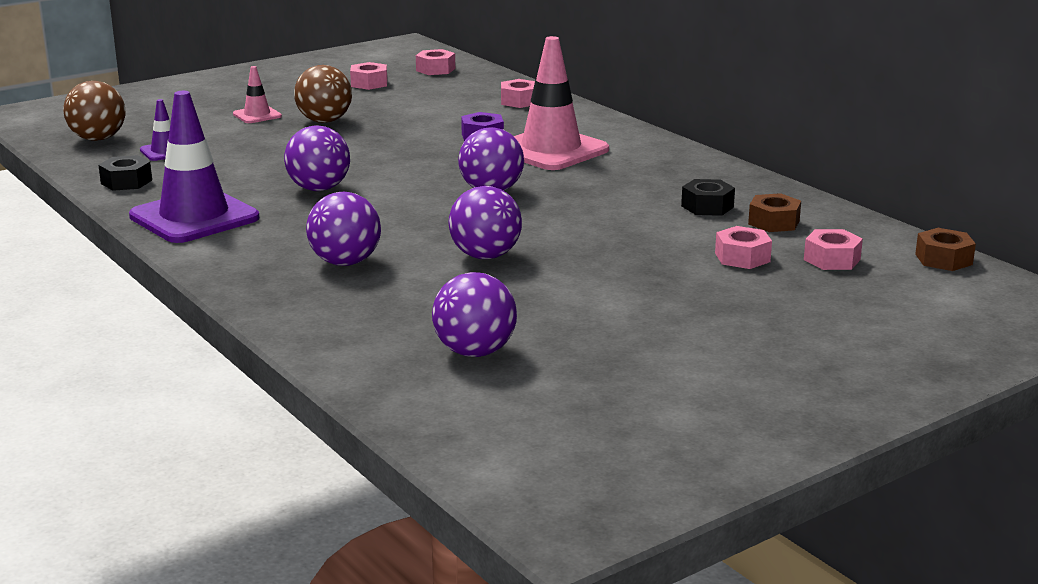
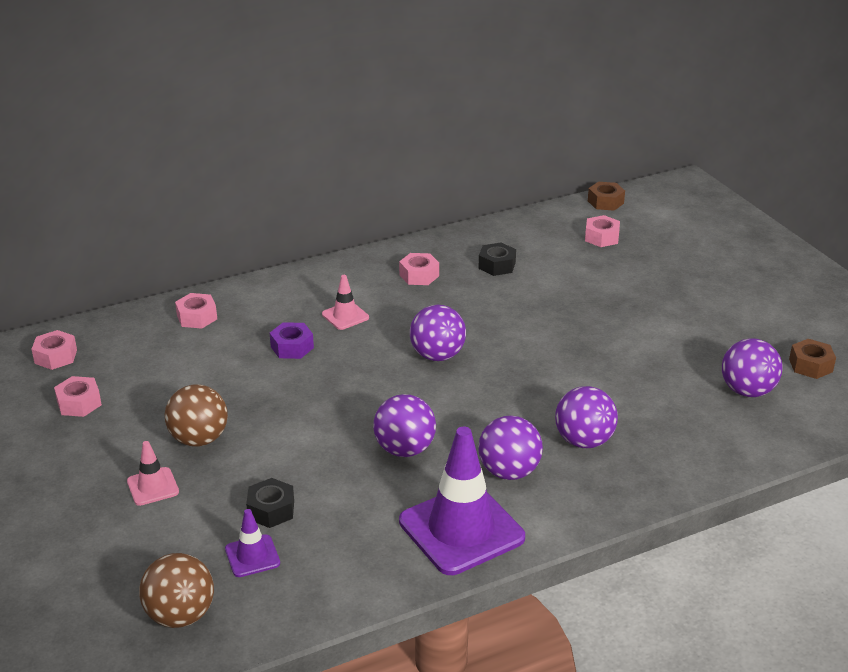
camera: 80 degrees left, 10 degrees up
(126, 182) = (343, 583): black nut -> black nut (271, 510)
(485, 256) = (579, 371): purple ball -> purple ball (509, 472)
(551, 150) = (345, 316): pink traffic cone -> pink traffic cone, size x0.47
(742, 257) = (594, 268): pink nut -> pink nut (419, 275)
(774, 222) = (533, 245): brown nut -> brown nut (810, 365)

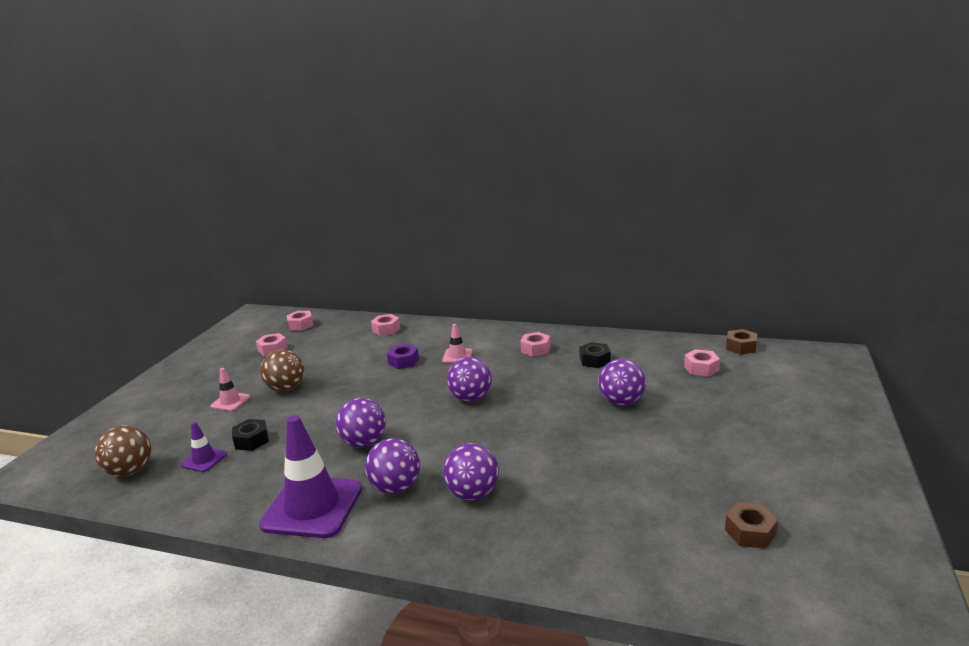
camera: 45 degrees right, 10 degrees down
(747, 391) = (656, 523): purple ball -> purple ball (621, 402)

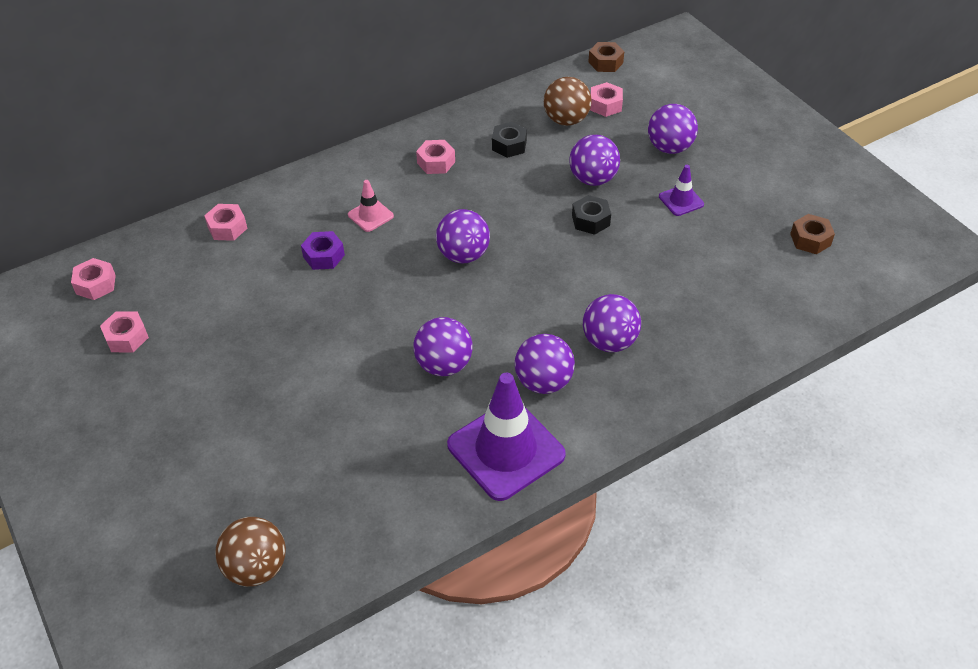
camera: 50 degrees left, 25 degrees up
(204, 459) = (315, 496): purple traffic cone -> purple traffic cone (681, 200)
(230, 402) = (211, 427): pink traffic cone -> none
(251, 440) = (326, 443): black nut -> black nut (590, 220)
(286, 388) = (248, 369): brown ball -> brown ball (566, 120)
(713, 412) = (669, 148): none -> purple ball

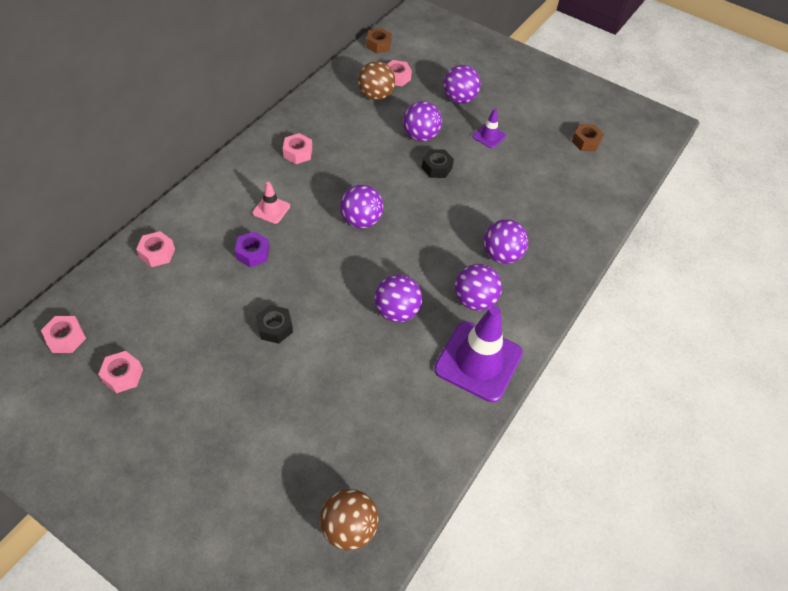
camera: 30 degrees left, 5 degrees up
(509, 145) = (345, 125): black nut -> black nut (275, 328)

